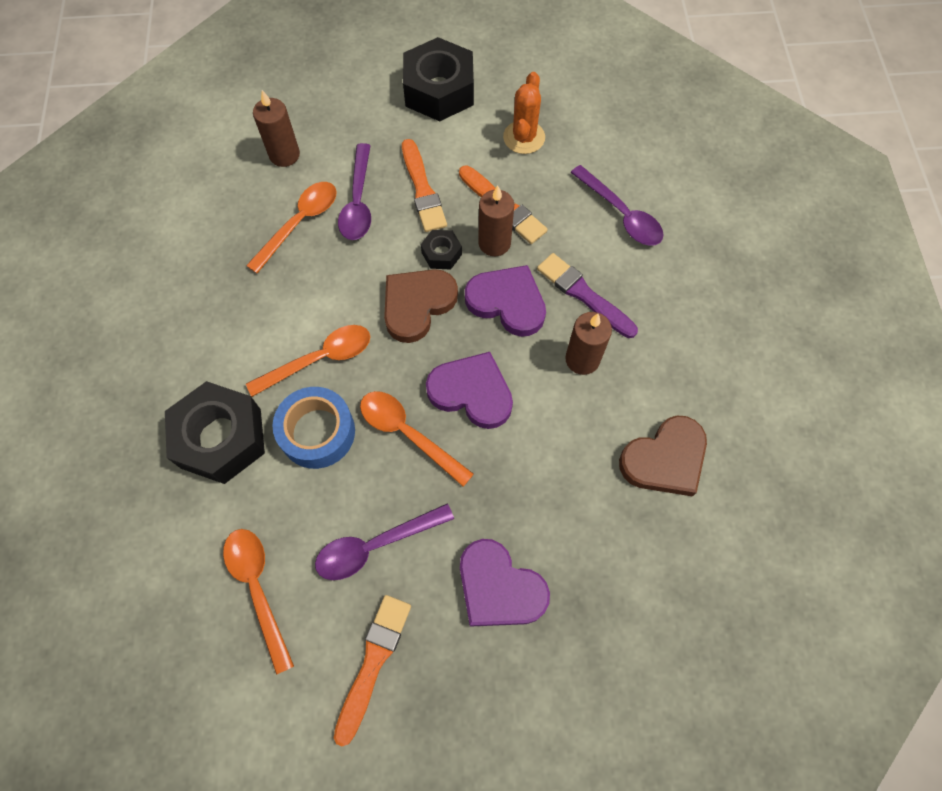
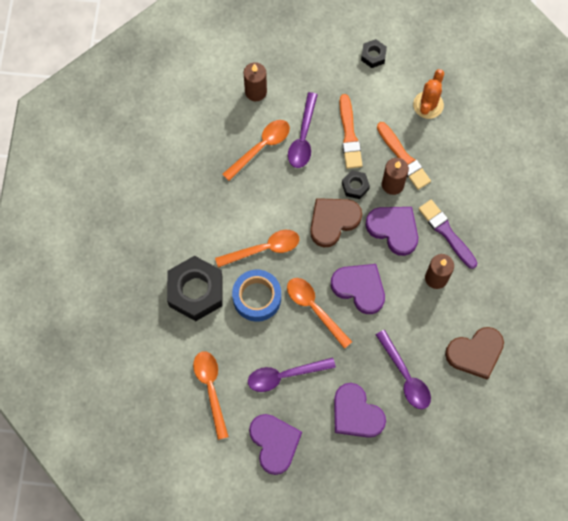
camera: 10 degrees right, 5 degrees up
(373, 662) = (274, 443): orange brush -> purple heart
(439, 90) = (373, 56): black nut -> black nut, size x0.47
(621, 214) = (485, 177): purple spoon -> purple spoon (405, 376)

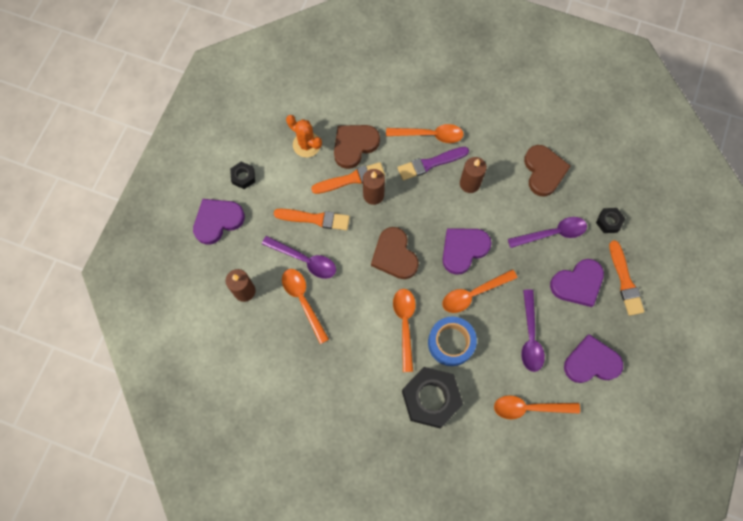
camera: 75 degrees left, 0 degrees up
(355, 186) = (366, 227): black nut -> black nut (608, 222)
(374, 464) = (625, 281): none -> orange brush
(394, 229) = (416, 206): purple heart -> purple heart (217, 221)
(442, 151) = (354, 145): none -> brown heart
(479, 224) = (430, 135): none -> orange spoon

